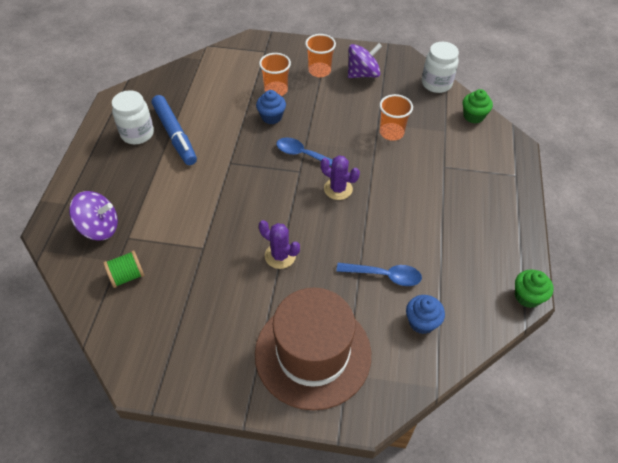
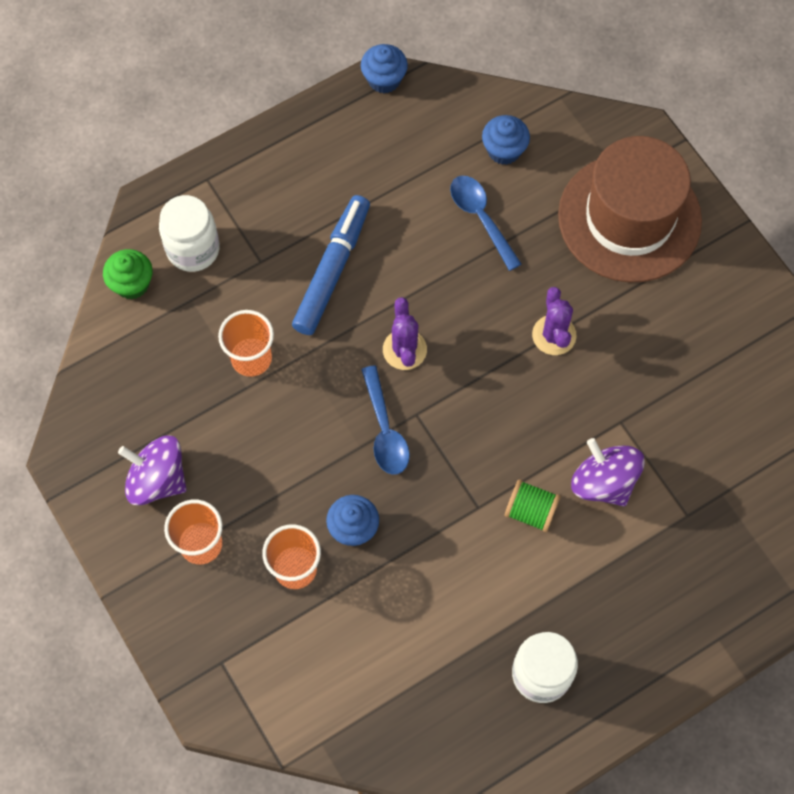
camera: 130 degrees left, 15 degrees up
(99, 228) = (707, 560): purple spinning top -> purple spinning top (603, 482)
(127, 276) = (727, 465): green spool -> green spool (530, 511)
(175, 135) = (497, 622): blue marker -> blue marker (332, 270)
(436, 84) = (98, 369): white jar -> white jar (193, 249)
(527, 296) = (384, 79): green cupcake -> blue cupcake

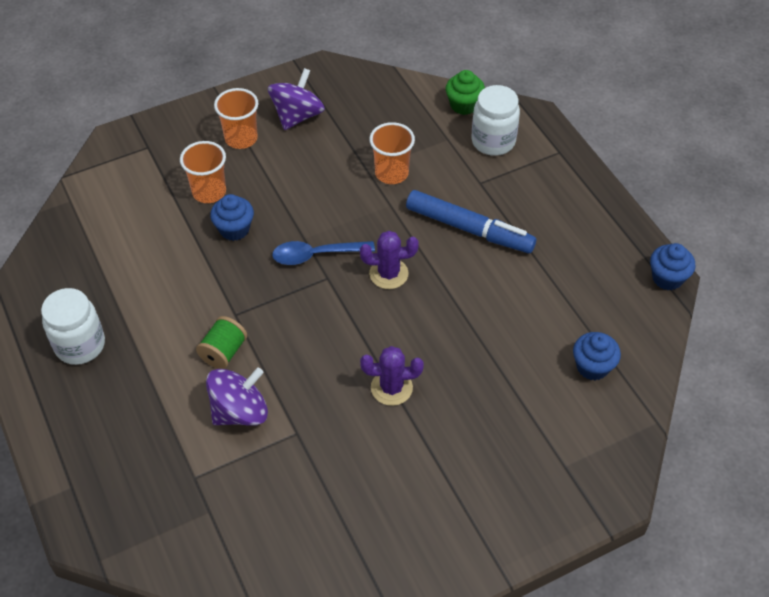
camera: 95 degrees right, 15 degrees down
(481, 218) = (518, 341): blue spoon -> none
(629, 218) = (515, 468): brown hat -> none

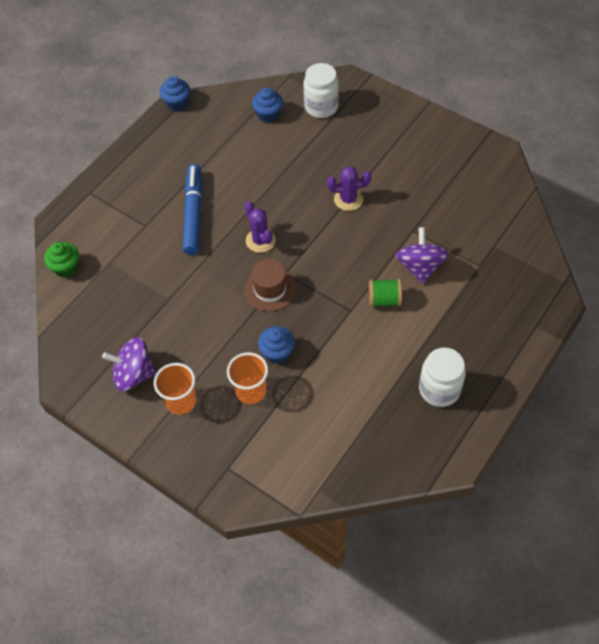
camera: 115 degrees left, 5 degrees up
(240, 411) = (420, 267): purple spinning top -> purple spinning top turned 60 degrees clockwise
(316, 255) = (270, 289): blue spoon -> brown hat
(391, 173) = (164, 281): orange cup -> none
(391, 388) = (348, 199): purple cactus -> purple cactus turned 60 degrees counterclockwise
(493, 141) = (98, 234): white jar -> white jar (321, 107)

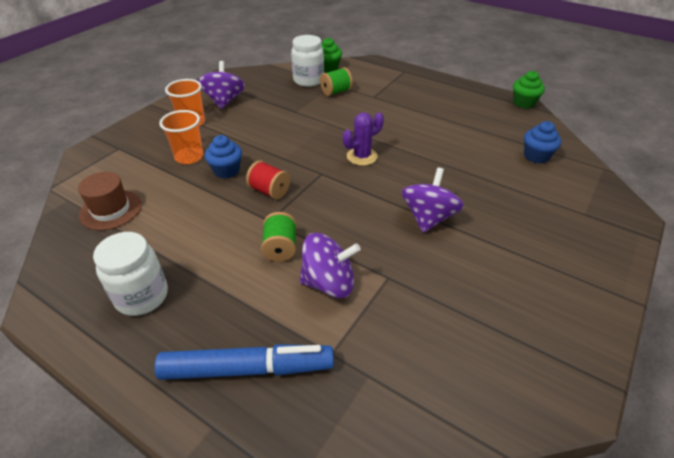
camera: 85 degrees right, 15 degrees down
(128, 260) = (336, 91): none -> green spool
(177, 103) = (523, 103): blue cupcake -> green cupcake
(193, 214) = (390, 118): blue marker -> blue marker (247, 368)
(270, 289) = (301, 164): brown hat -> brown hat (111, 210)
(310, 313) = (269, 191): none -> red spool
(321, 107) = (569, 194): white jar -> white jar (308, 80)
(348, 199) = (428, 218): purple cactus -> purple spinning top

